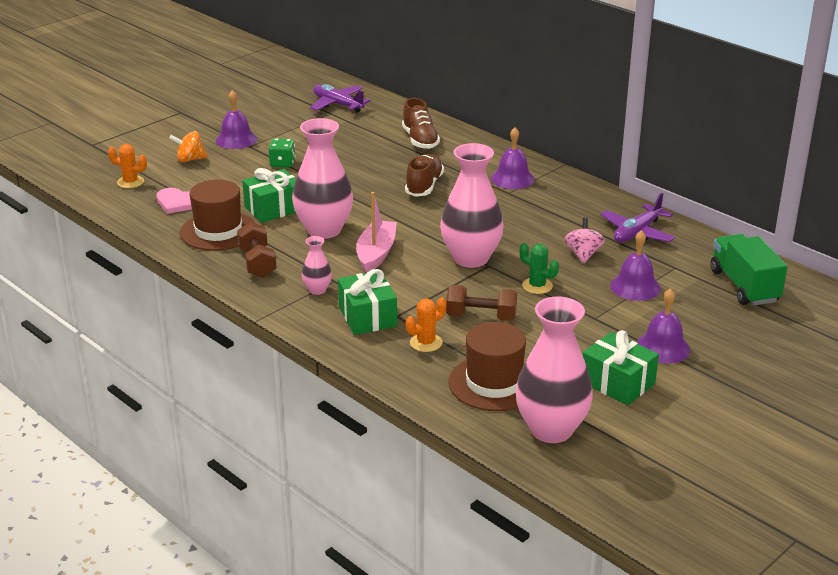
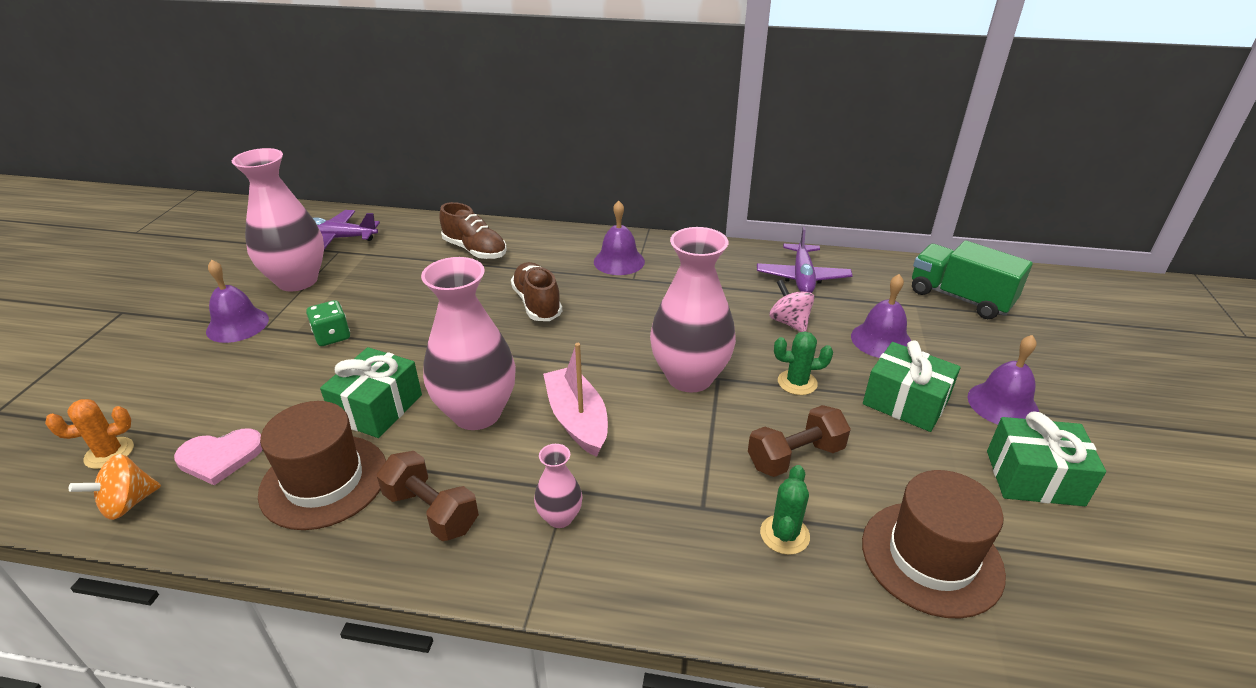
camera: 35 degrees left, 5 degrees up
(190, 159) = (188, 378): orange spinning top -> orange spinning top (128, 504)
(367, 316) = (670, 529): green gift -> green gift (905, 402)
(426, 343) = (784, 534): orange cactus -> green cactus
(551, 430) = (1078, 598): pink vase -> pink vase (297, 281)

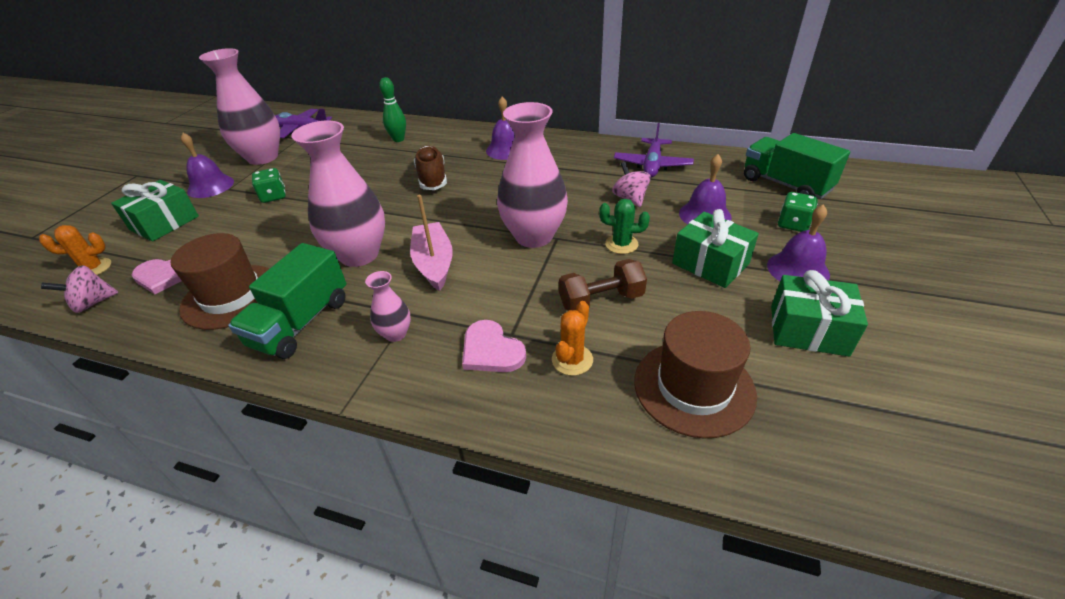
camera: 10 degrees right, 5 degrees up
(128, 504) = (93, 303): orange spinning top -> pink spinning top
(377, 408) = (288, 247): green gift -> green gift (164, 223)
(431, 511) = (301, 322): brown dumbbell -> green truck
(475, 250) = (398, 139): brown shoe -> green bowling pin
(685, 530) = (491, 350): none -> pink heart
(784, 534) = (572, 360): green cactus -> orange cactus
(982, 348) = (793, 224): none -> green dice

